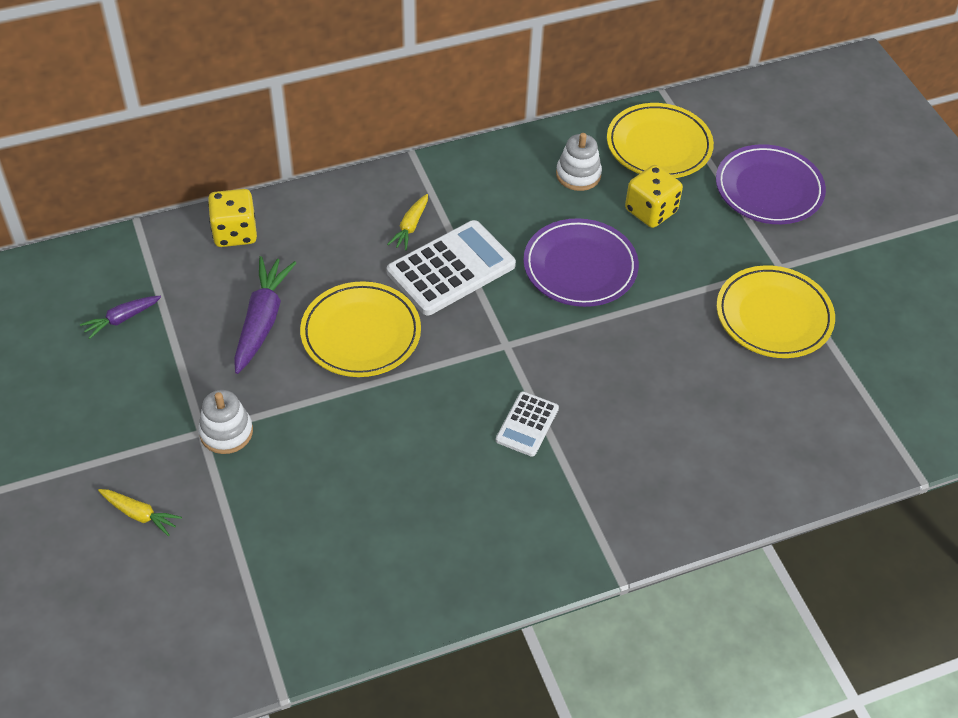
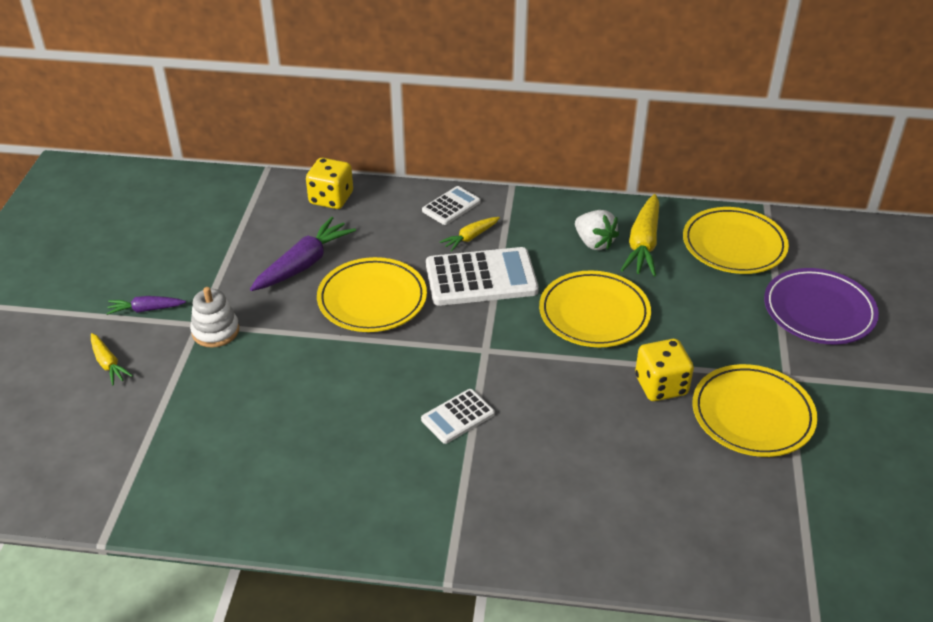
camera: 30 degrees right, 10 degrees down
(121, 319) = (204, 228): purple carrot -> purple carrot (145, 309)
(367, 197) = (451, 206): none -> white calculator
(532, 189) = (594, 243): none -> white strawberry
(578, 175) = (643, 244): white stacking toy -> yellow carrot
(580, 267) = (594, 313): purple plate -> yellow plate
(650, 211) = (690, 292): yellow dice -> yellow dice (661, 386)

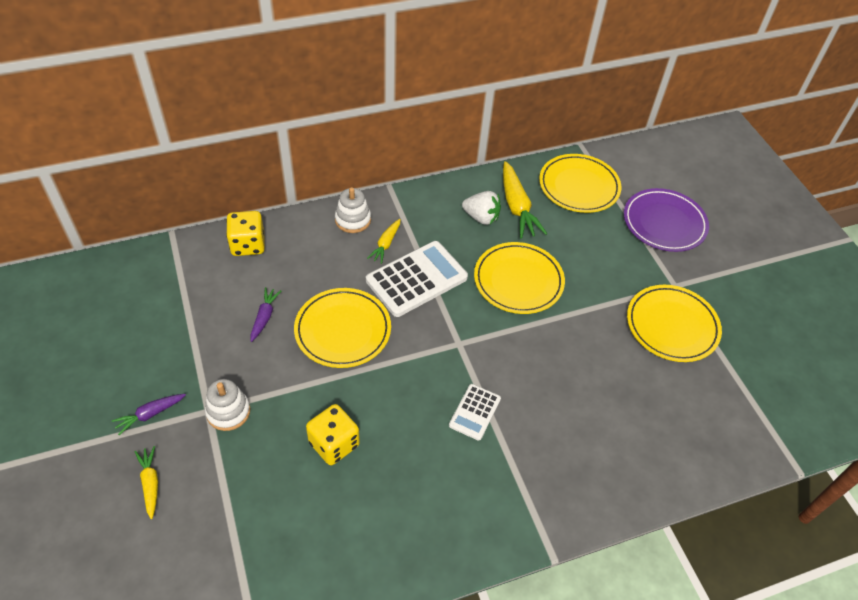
camera: 30 degrees left, 10 degrees up
(108, 364) = (150, 483): yellow carrot -> yellow carrot turned 135 degrees counterclockwise
(304, 264) = (264, 317): purple carrot -> purple carrot, size x0.56
(451, 206) = (353, 220): white calculator -> white stacking toy
(661, 386) = (600, 326): yellow dice -> yellow dice (334, 444)

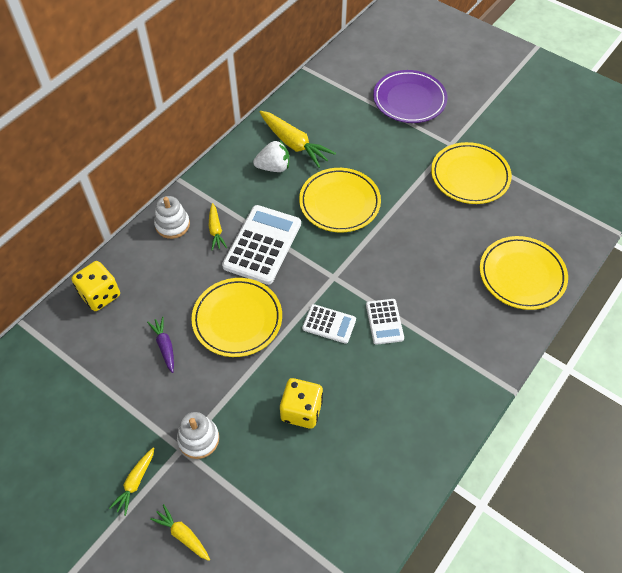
camera: 30 degrees left, 5 degrees up
(150, 414) = (135, 483): purple carrot -> yellow carrot
(421, 383) = (329, 324): none -> white calculator
(579, 186) = (328, 103): yellow plate -> yellow plate (522, 275)

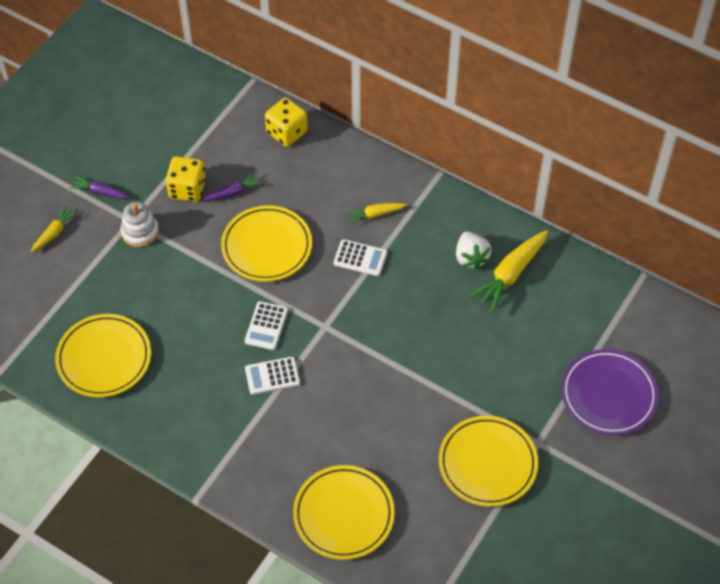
camera: 85 degrees right, 0 degrees up
(135, 483) = (100, 192): yellow carrot -> purple carrot
(172, 225) = (378, 176): white stacking toy -> none
(262, 245) = (360, 258): white calculator -> white calculator, size x0.54
(301, 410) = (169, 309): yellow dice -> yellow dice (187, 189)
(339, 203) = (427, 326): yellow plate -> yellow plate (104, 358)

